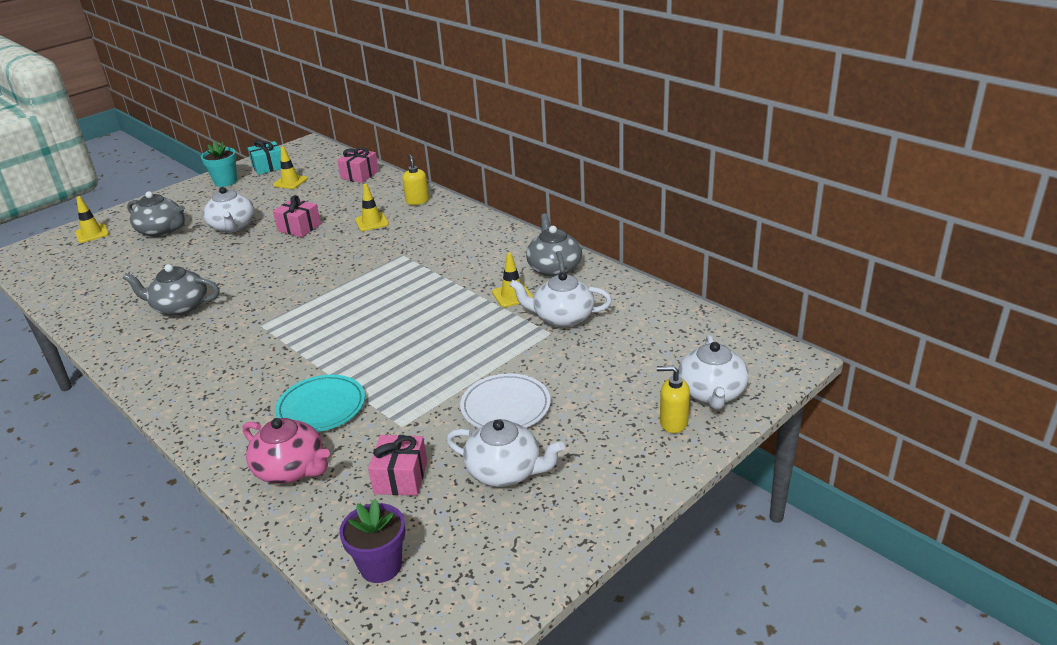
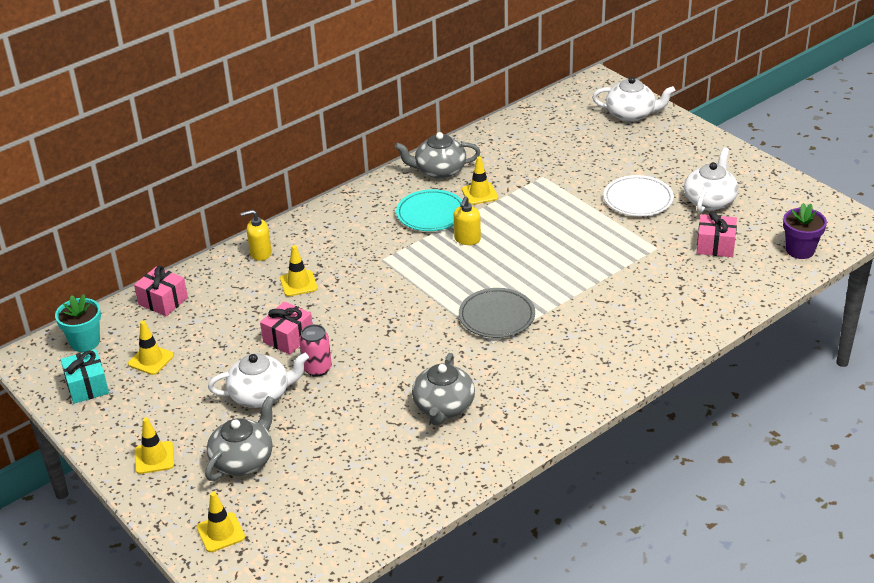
camera: 85 degrees left, 5 degrees up
(182, 200) = (154, 458): none -> yellow traffic cone
(225, 182) = (115, 423): turquoise flower pot -> turquoise flower pot (85, 342)
(255, 245) = (317, 368): none -> pink can
(291, 469) = (705, 299): pink teapot -> none
(299, 324) = (497, 316): none -> grey plate
(321, 407) = (629, 290): turquoise plate -> turquoise plate (431, 214)
(562, 318) = (522, 170): white teapot -> none
(673, 422) = (662, 132): yellow soap dispenser -> yellow soap dispenser (467, 239)

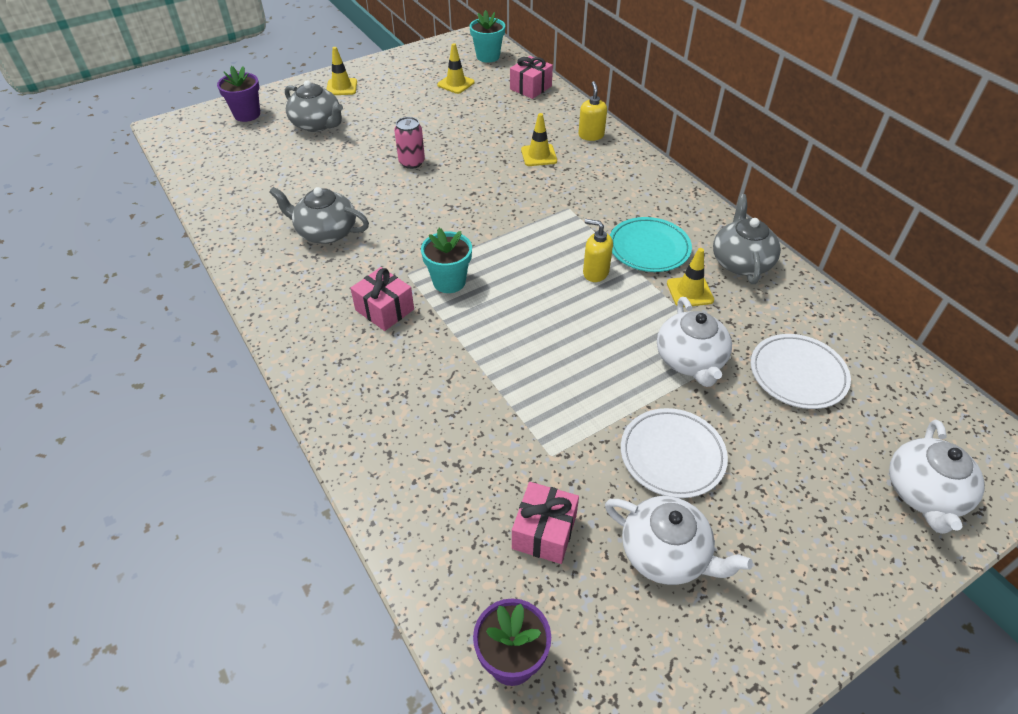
camera: 95 degrees right, 10 degrees up
(87, 386) = (435, 59): turquoise gift -> none
(220, 532) = (247, 114): yellow traffic cone -> purple flower pot
(261, 395) = (390, 133): white teapot -> white teapot (690, 360)
(288, 338) = (460, 148): pink gift -> pink gift (384, 310)
(497, 316) = (449, 281): grey plate -> turquoise flower pot
(551, 151) = (797, 374): none -> white plate

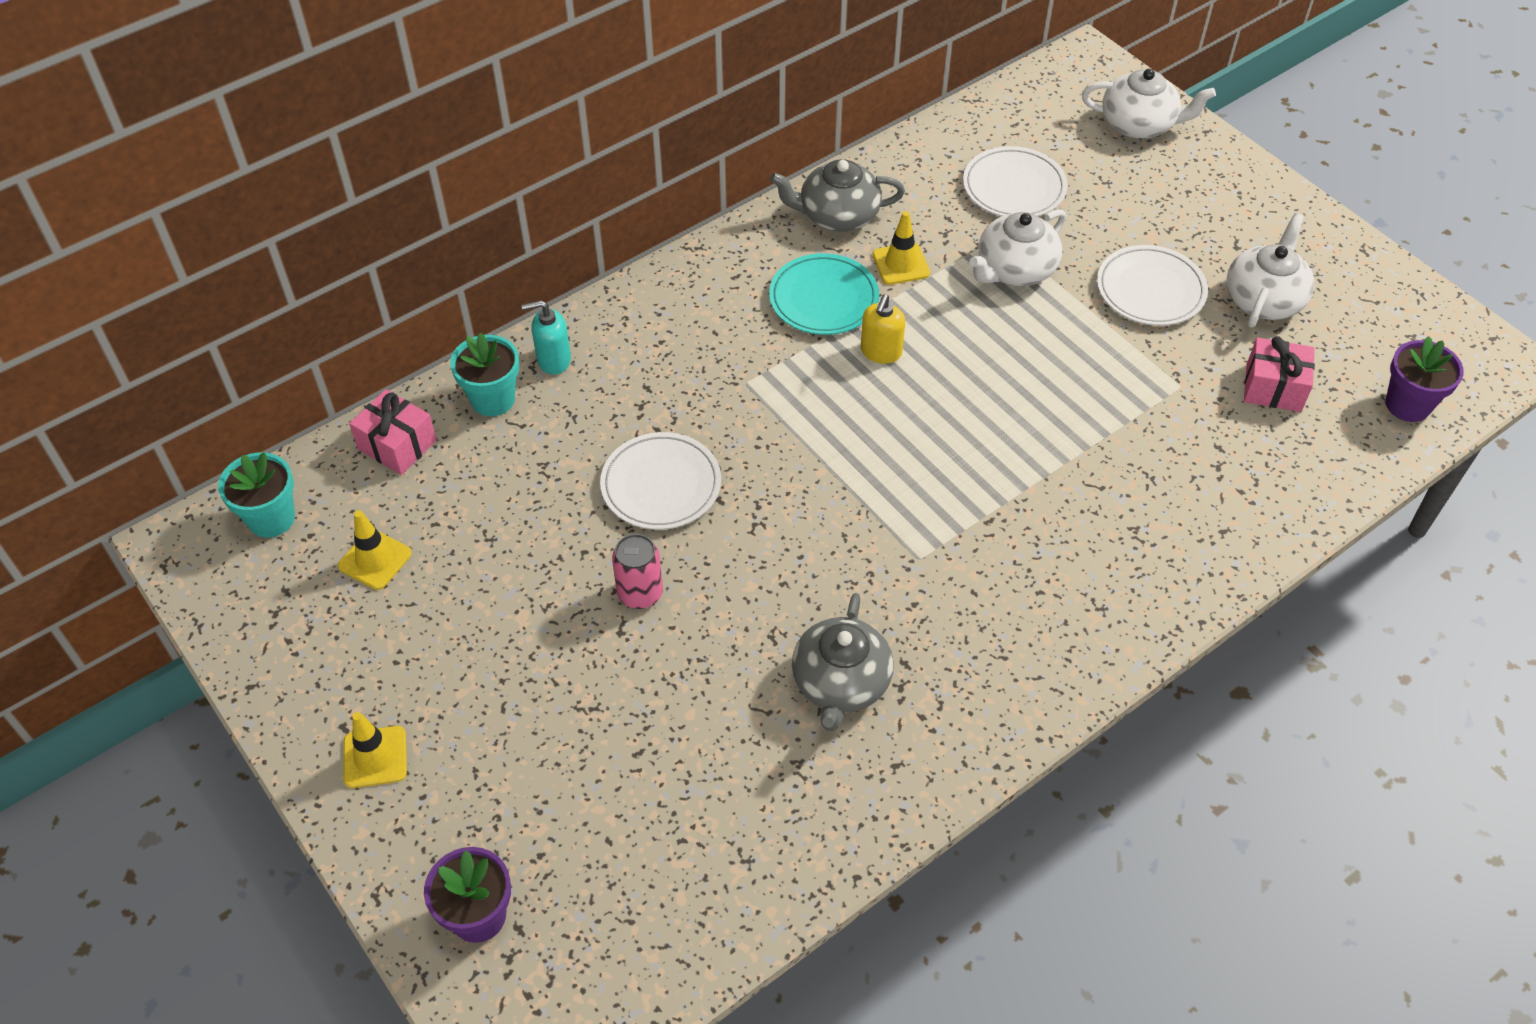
camera: 95 degrees left, 5 degrees up
(317, 124) = (518, 770): grey teapot -> none
(384, 310) = (996, 574): pink gift -> none
(449, 281) = (926, 507): turquoise flower pot -> turquoise flower pot (493, 399)
(488, 171) = (661, 485): none -> white plate
(539, 155) = (613, 423): yellow traffic cone -> none
(591, 135) = (553, 360): yellow soap dispenser -> turquoise soap dispenser
(690, 360) = (1014, 269): white teapot -> white teapot turned 150 degrees clockwise

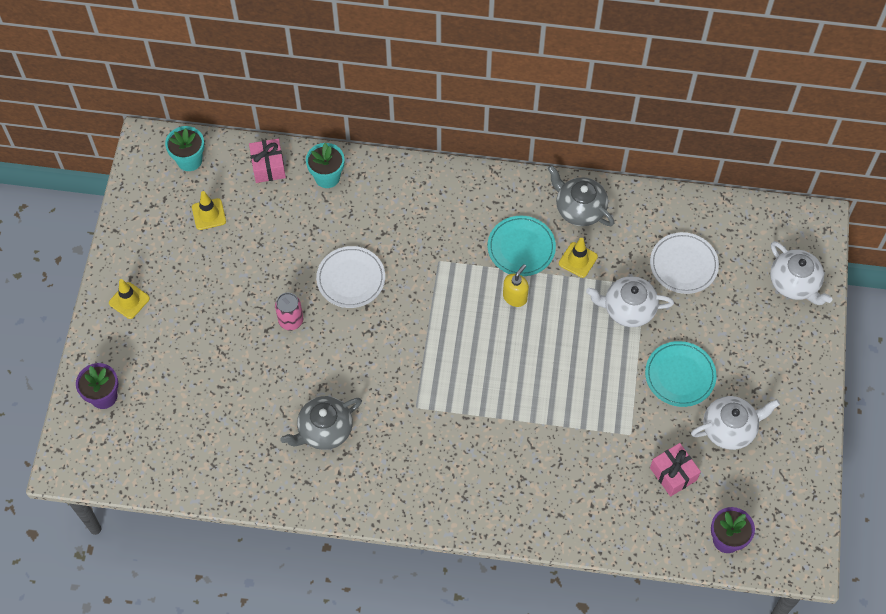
camera: 45 degrees right, 10 degrees up
(553, 360) = (371, 178): turquoise soap dispenser -> none
(881, 352) = (515, 297): yellow soap dispenser -> yellow soap dispenser turned 150 degrees clockwise
(1150, 290) = (680, 375): white plate -> turquoise plate

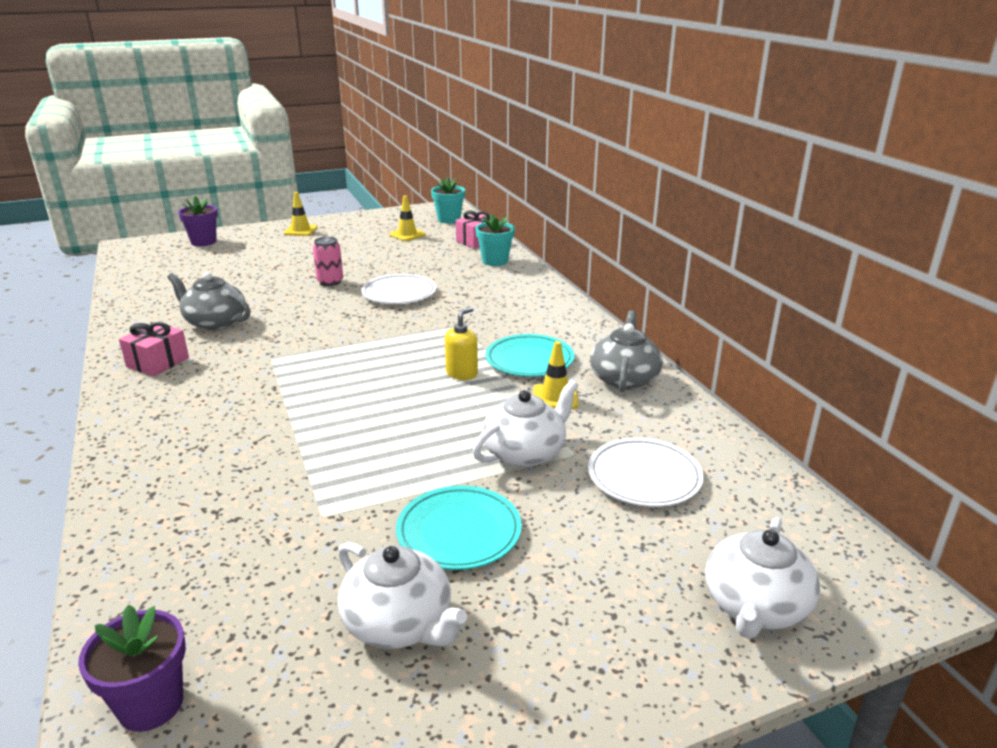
camera: 60 degrees right, 35 degrees down
(515, 297) = (462, 373): yellow soap dispenser -> yellow soap dispenser turned 60 degrees counterclockwise
(628, 309) = (525, 452): white teapot -> white teapot turned 75 degrees clockwise
(673, 474) = (270, 583): pink gift -> pink gift (158, 362)

